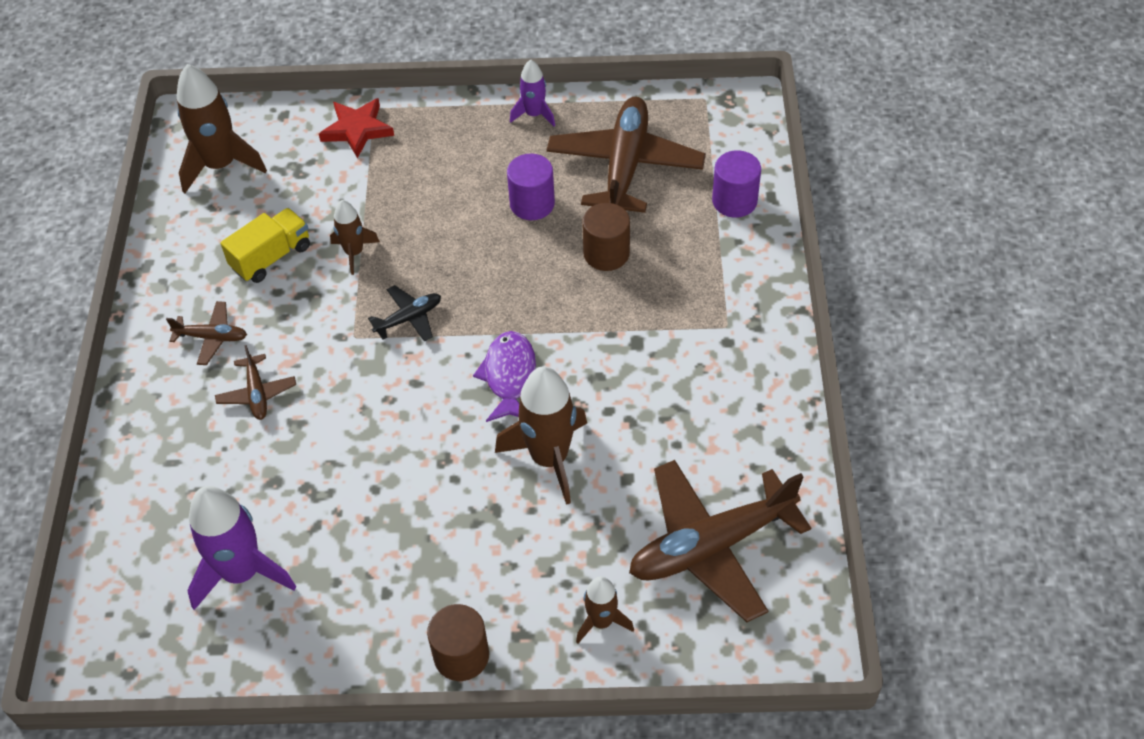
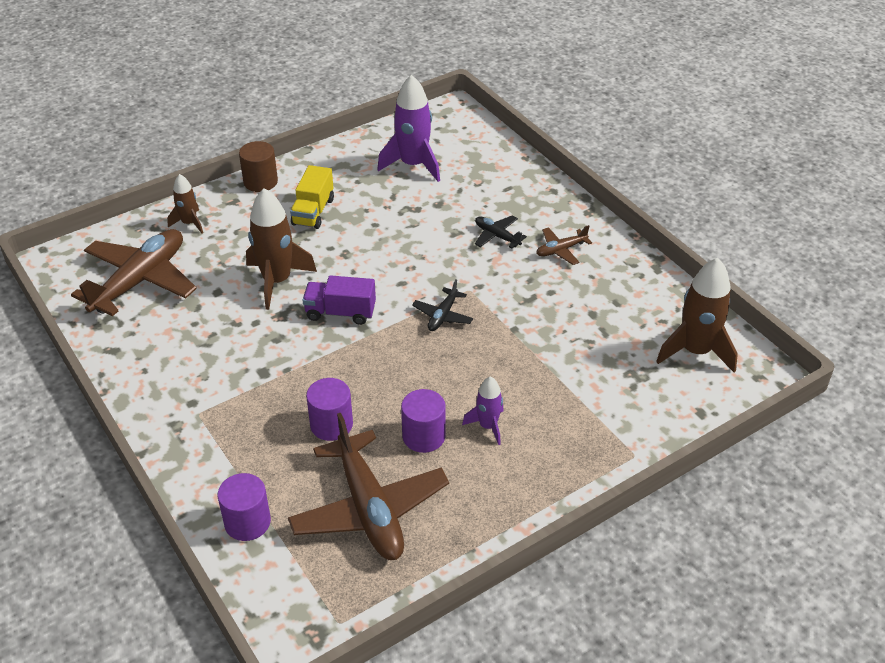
camera: 145 degrees right, 10 degrees down
(257, 393) = (497, 236): brown plane -> black plane
(271, 257) = (580, 309): yellow truck -> yellow truck (313, 212)
(354, 253) = (525, 338): brown rocket -> none
(357, 130) = (627, 429): red star -> none
(509, 376) = (340, 312): purple fish -> purple truck
(534, 114) = (491, 519): purple rocket -> purple rocket (488, 426)
(606, 253) = (331, 425): brown cylinder -> purple cylinder

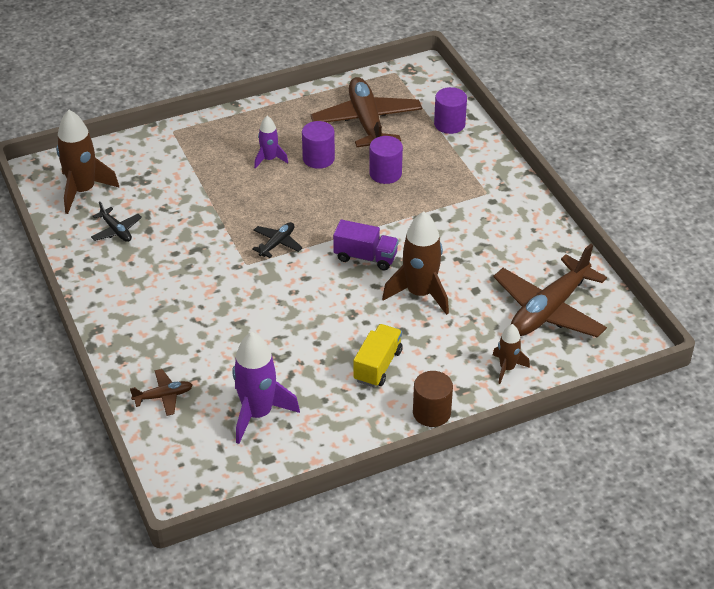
camera: 170 degrees left, 0 degrees up
(497, 236) = (200, 313): black plane -> black plane (116, 230)
(561, 250) = (146, 291): brown plane -> brown plane (163, 396)

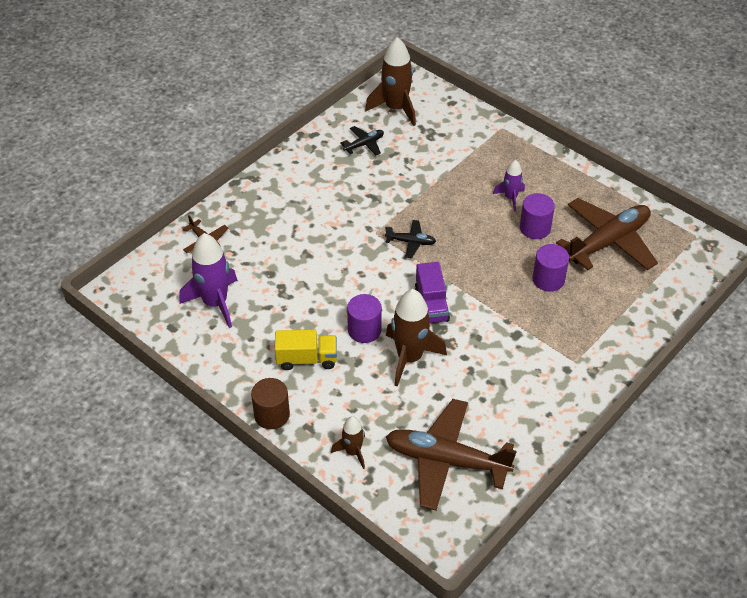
camera: 65 degrees right, 5 degrees up
(116, 230) = (364, 144): black plane -> black plane turned 150 degrees counterclockwise
(449, 124) = (652, 301): purple cylinder -> purple cylinder (364, 330)

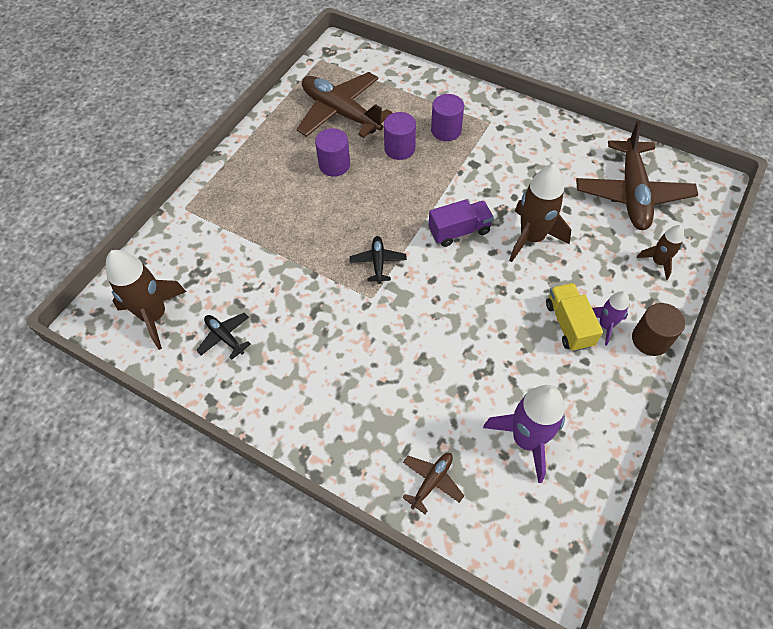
camera: 100 degrees left, 10 degrees up
(364, 330) = (512, 281): purple cylinder -> purple cylinder (446, 130)
(510, 198) = (295, 188): purple rocket -> purple rocket (605, 325)

